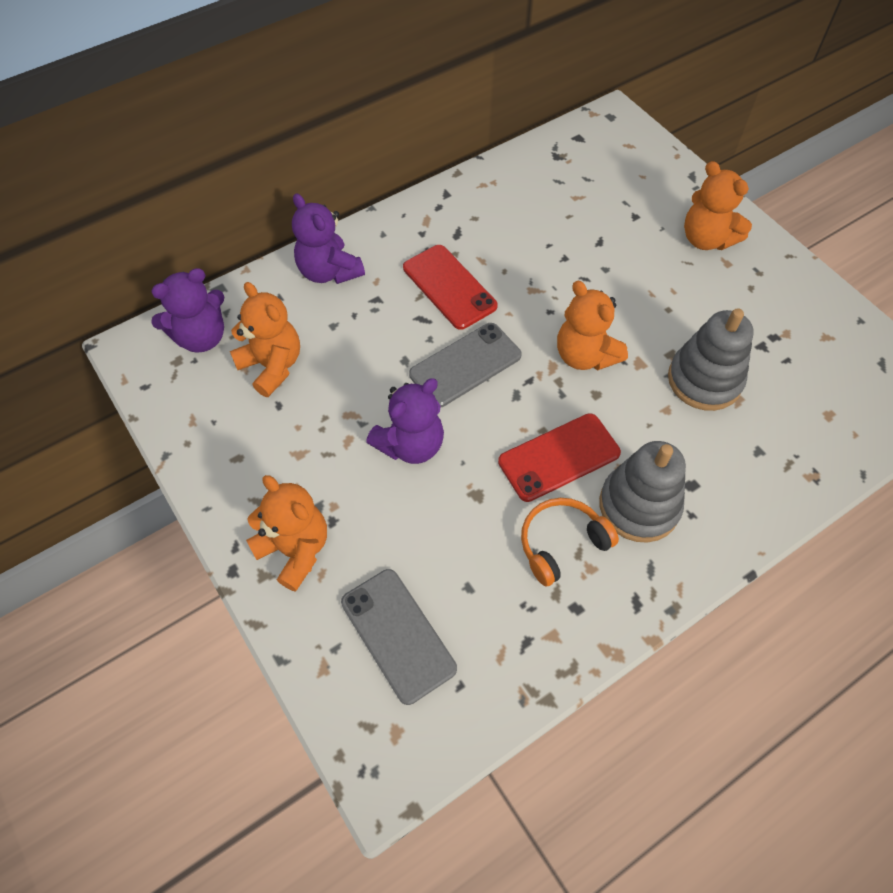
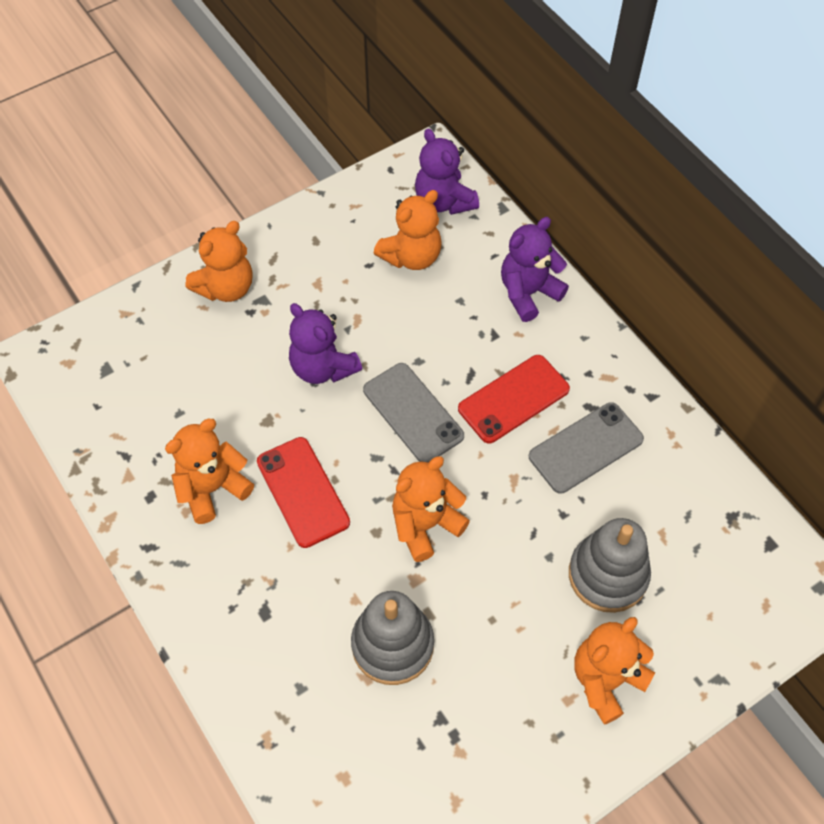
camera: 90 degrees right, 0 degrees up
(398, 635) = (144, 362): grey phone -> grey phone (585, 447)
(561, 543) = (212, 488): orange headphones -> orange teddy bear
(639, 505) = (245, 559): grey stacking toy -> grey stacking toy (607, 575)

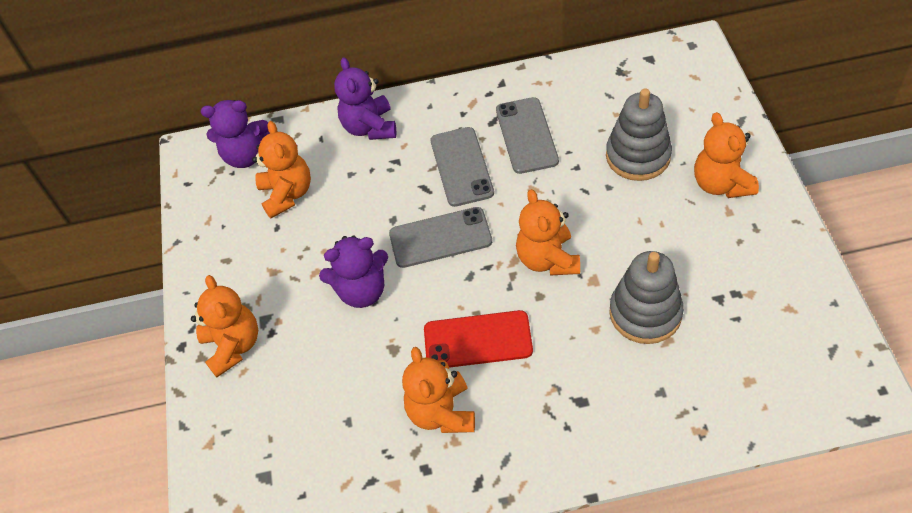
camera: 60 degrees left, 5 degrees down
(513, 399) = (461, 166): red phone -> grey phone

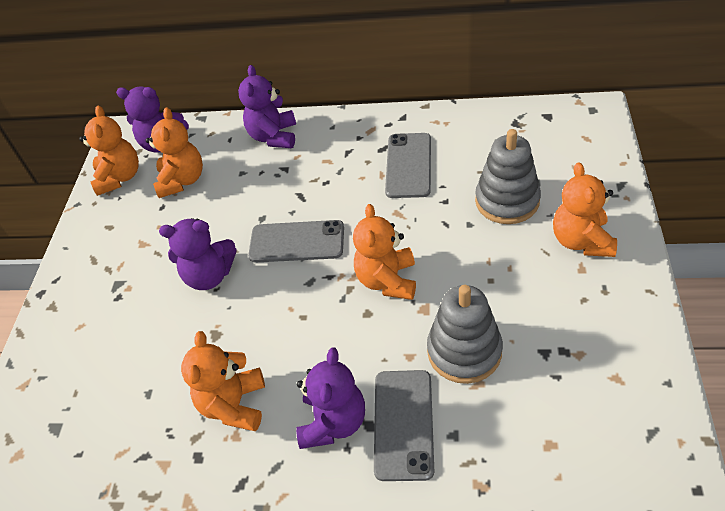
camera: 15 degrees right, 5 degrees down
(233, 346) = (81, 302): orange teddy bear -> orange teddy bear (119, 177)
(461, 166) = (340, 183): grey phone -> grey phone (403, 424)
(478, 340) = (294, 343): red phone -> none
(545, 406) = (333, 422): none -> purple teddy bear

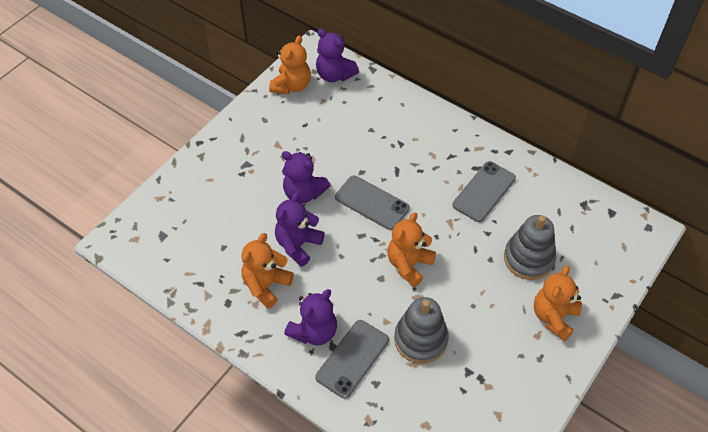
camera: 25 degrees right, 5 degrees up
(182, 180) = (329, 112): orange teddy bear -> none
(274, 136) = (410, 114): purple teddy bear -> purple teddy bear (298, 245)

